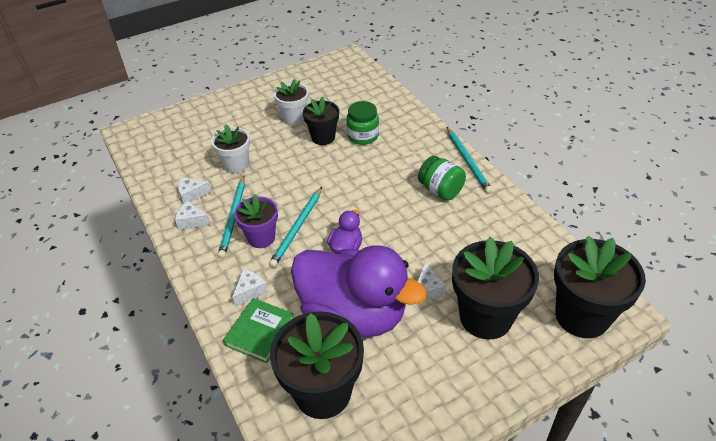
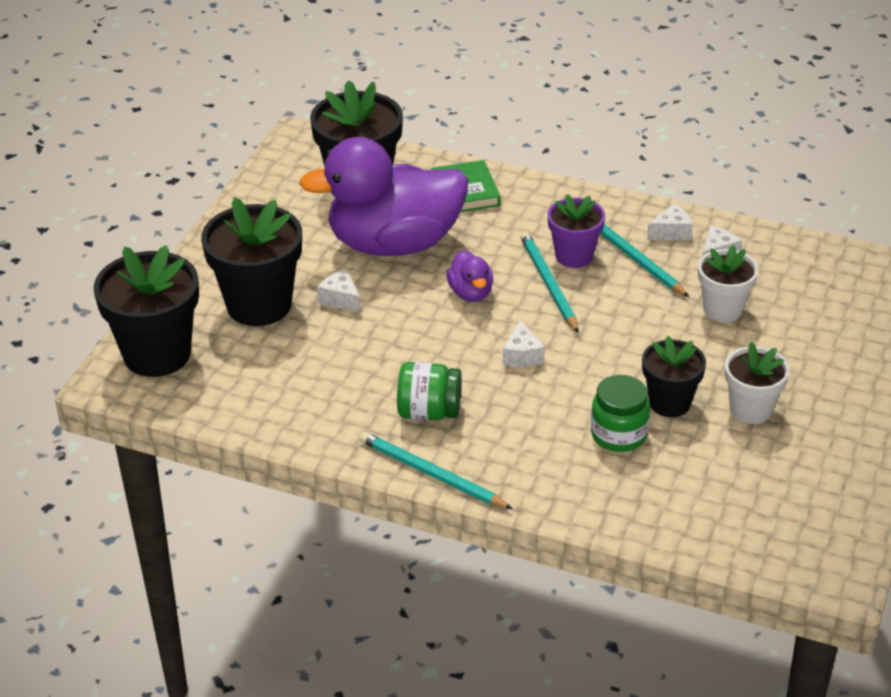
camera: 140 degrees right, 5 degrees down
(250, 291) = (517, 212): white cheese -> white cheese (522, 355)

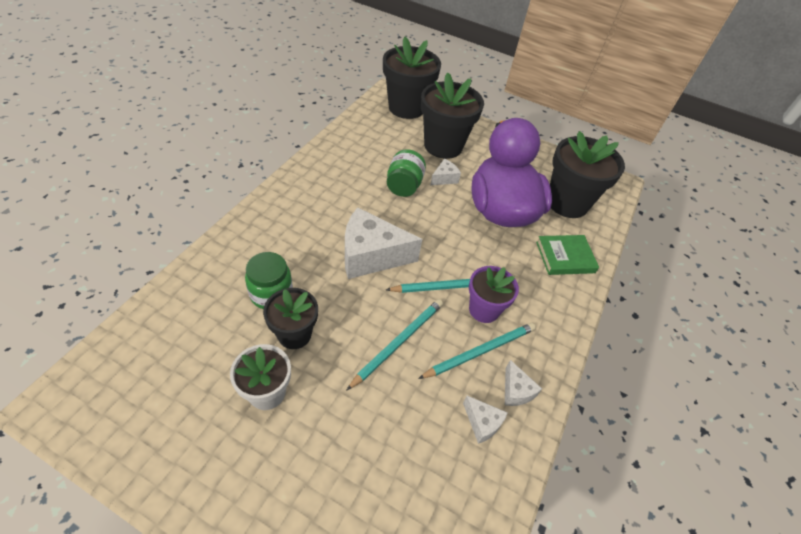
camera: 90 degrees right, 10 degrees up
(429, 412) = (328, 201): green jar -> green jar (404, 186)
(431, 474) = (273, 194): turquoise pencil -> turquoise pencil (398, 342)
(470, 293) = (444, 240): purple duck -> none
(522, 355) = (371, 256): white cheese -> white cheese, size x2.15
(723, 309) = (402, 406): white flower pot -> none

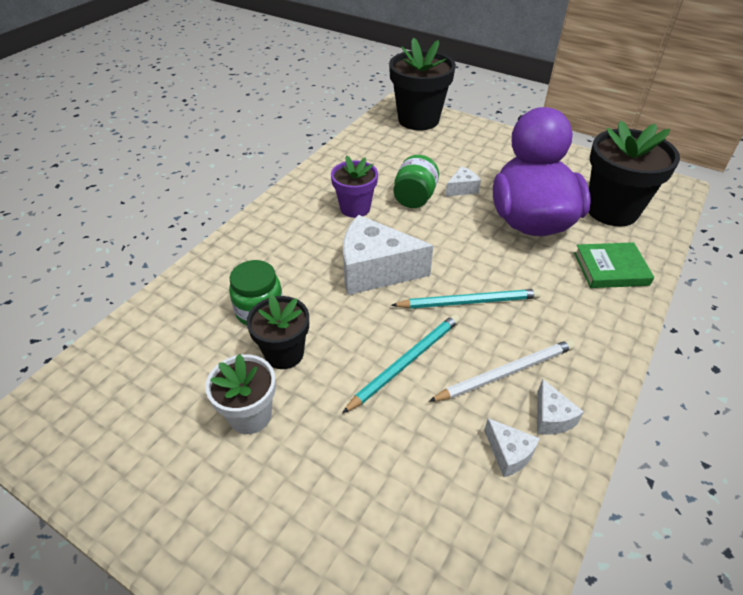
camera: 10 degrees right, 5 degrees down
(443, 146) = (460, 156): black flower pot -> none
(480, 351) = (506, 372): turquoise pencil -> white pencil
(484, 310) = (510, 327): purple flower pot -> purple flower pot (355, 208)

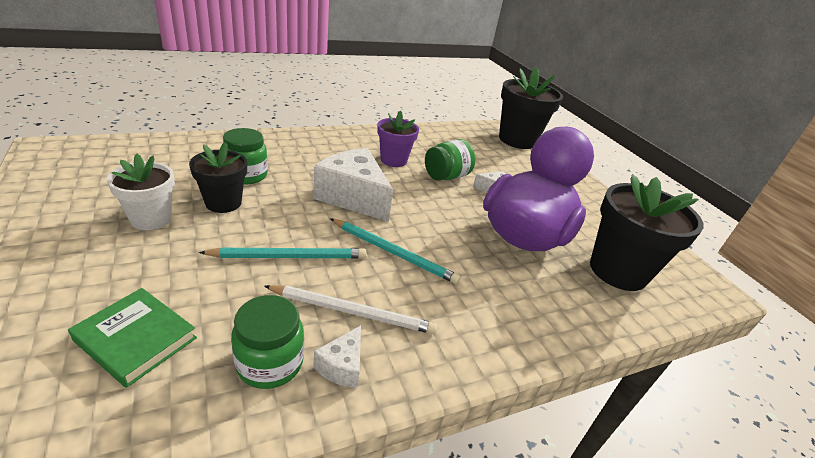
camera: 30 degrees right, 10 degrees down
(509, 453) = (270, 363): white cheese -> green jar
(610, 269) = (557, 307): green book -> green book (136, 339)

